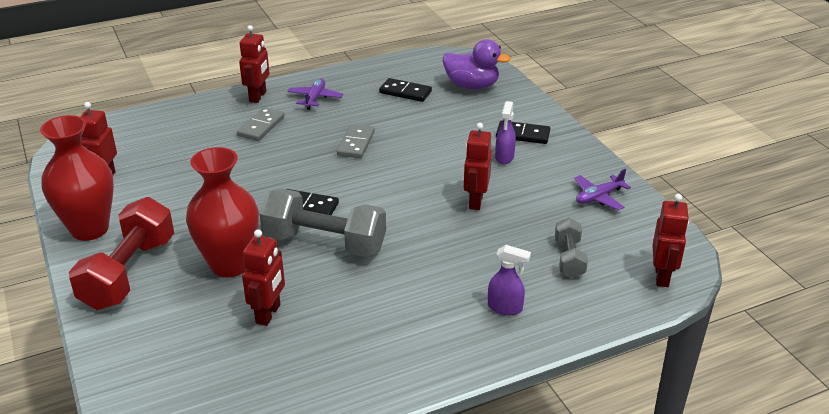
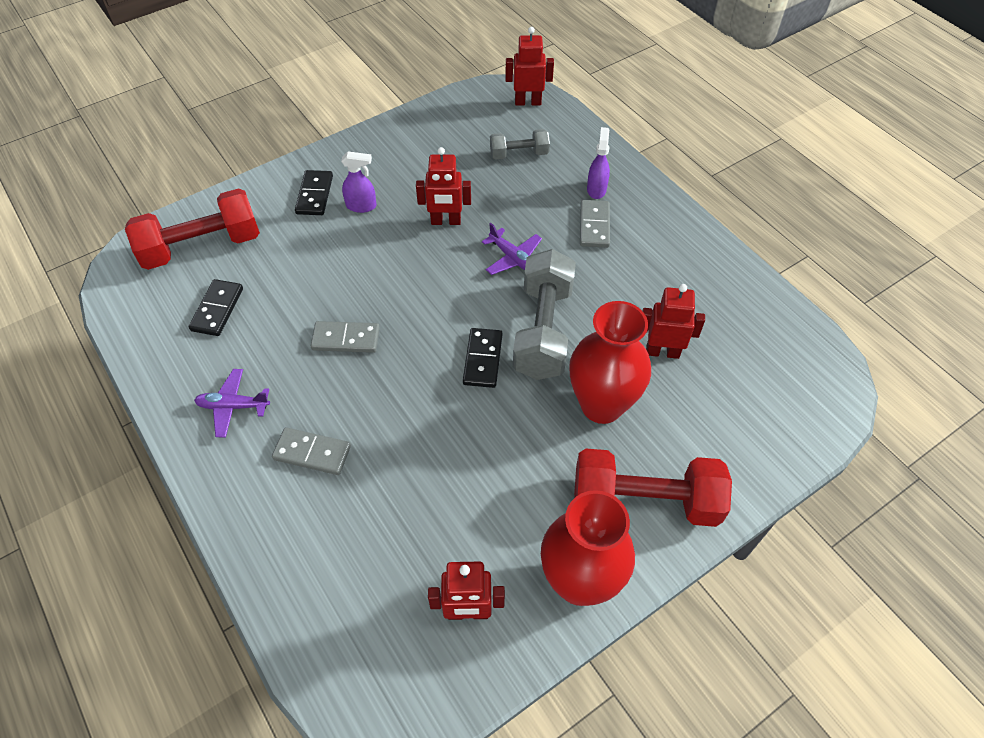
camera: 100 degrees left, 20 degrees up
(258, 97) = (228, 479): red robot -> none
(449, 296) = (594, 226): none -> grey domino
(472, 86) = (202, 246): purple duck -> red dumbbell
(599, 197) = (422, 138): purple plane -> purple plane (513, 258)

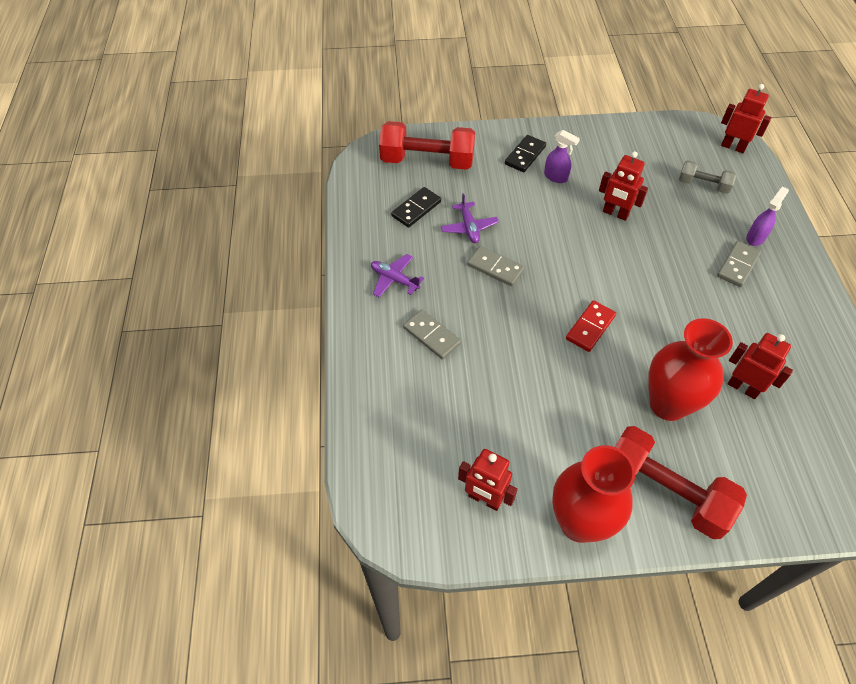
camera: 30 degrees right, 0 degrees up
(483, 359) = (590, 327): black domino -> red domino
(513, 258) = (655, 262): purple plane -> purple plane (469, 227)
(543, 330) = (650, 327): grey dumbbell -> none

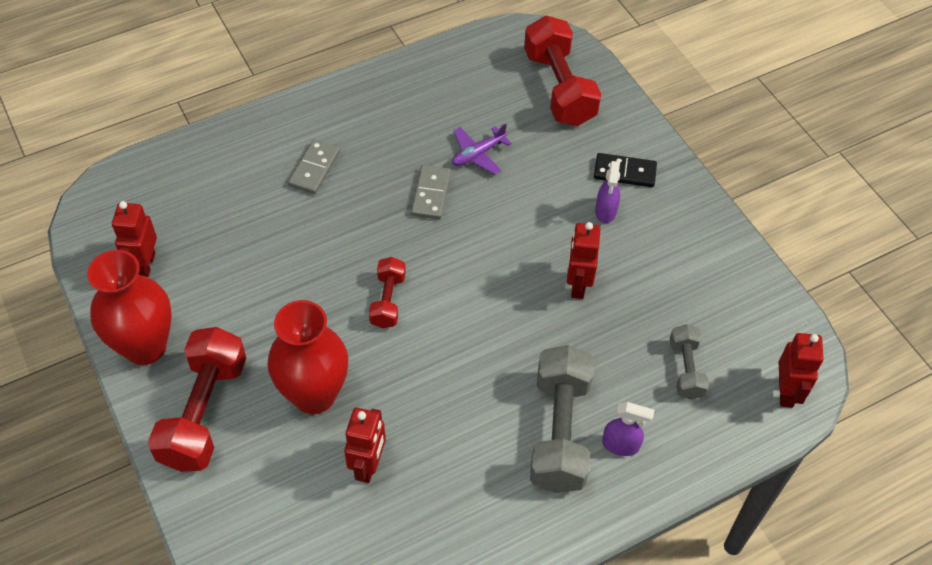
camera: 65 degrees right, 0 degrees up
(394, 279) = (372, 116): purple plane -> none
(416, 209) = (480, 102): black domino -> none
(590, 327) = (388, 300): red domino -> red dumbbell
(737, 265) = (559, 431): grey domino -> grey dumbbell

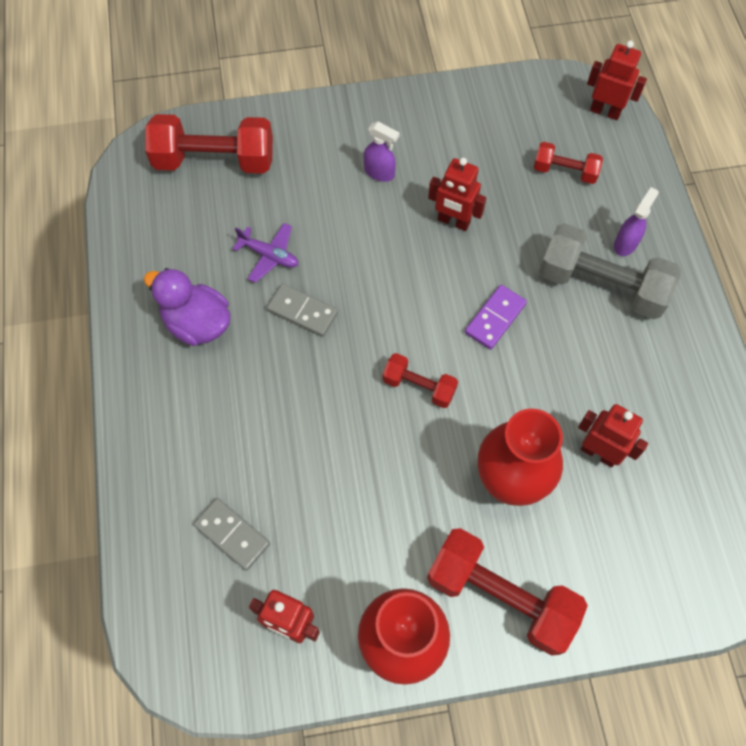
camera: 70 degrees left, 10 degrees up
(314, 169) = (224, 413): grey domino -> grey domino (232, 534)
(391, 126) = (197, 323): none -> purple duck
(478, 154) = (269, 255): purple plane -> purple plane turned 45 degrees counterclockwise
(483, 345) = (495, 318): none -> purple domino
(624, 172) = (340, 143): black domino -> none
(685, 369) = (565, 171): grey dumbbell -> red dumbbell

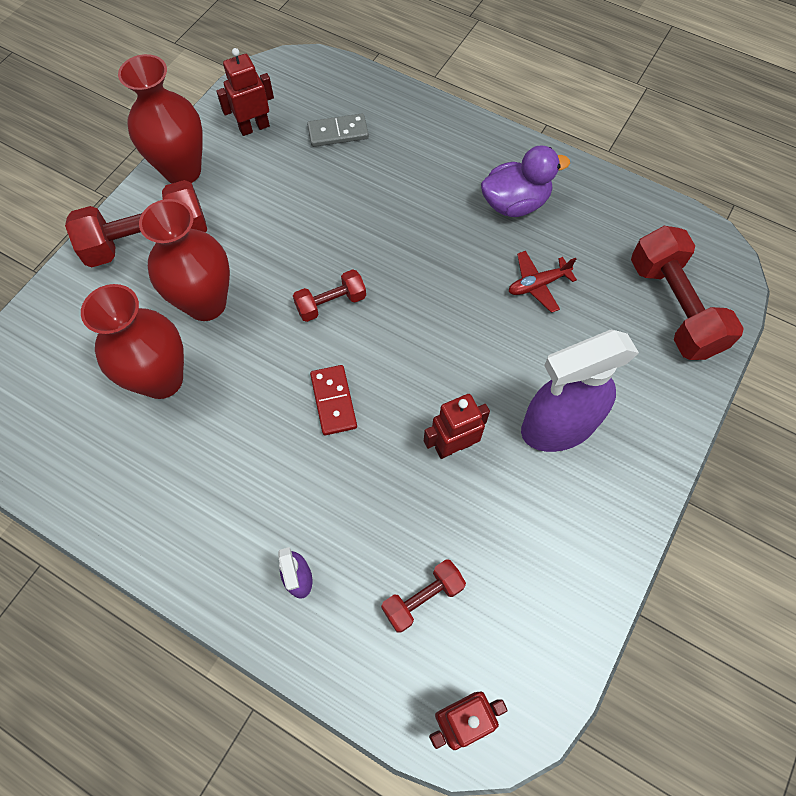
camera: 130 degrees right, 0 degrees up
(214, 161) = (673, 307): red dumbbell -> red dumbbell turned 60 degrees counterclockwise
(269, 255) = (538, 284): purple plane -> red plane
(302, 312) = (465, 273): grey domino -> none
(379, 173) = (557, 426): purple spray bottle -> purple spray bottle, size x2.16
(495, 318) = (334, 401): purple domino -> red domino
(598, 453) = (162, 379): red robot -> red vase
(601, 285) = (281, 514): grey dumbbell -> none

